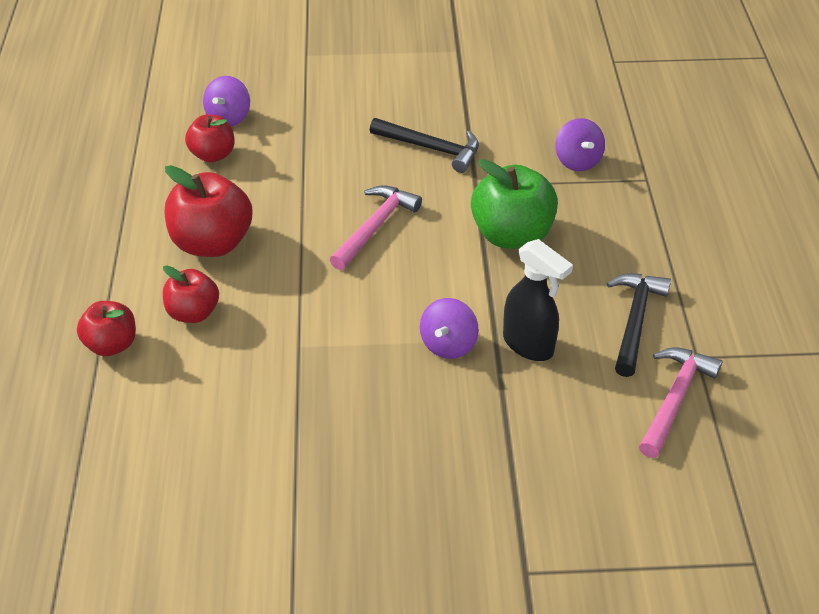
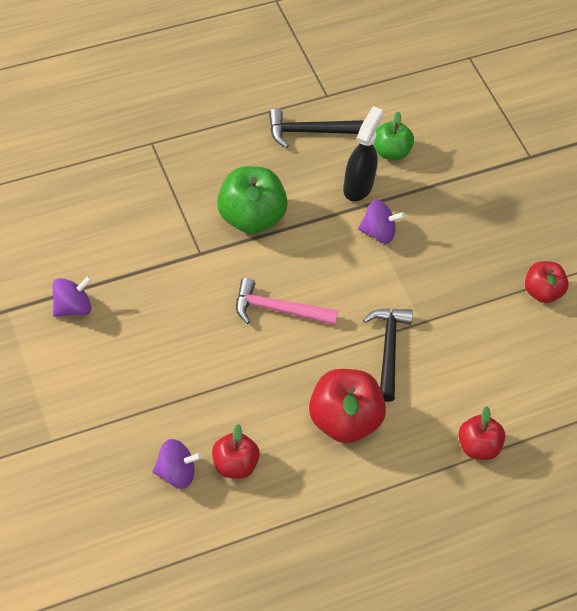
camera: 115 degrees left, 10 degrees up
(193, 312) = (422, 403): red apple -> red apple (542, 292)
(431, 148) = (164, 296): black hammer -> black hammer (388, 349)
(577, 161) = (144, 190): purple spinning top -> purple spinning top (72, 307)
(578, 397) = (391, 152): none -> green apple
(674, 398) = (368, 103): pink hammer -> none

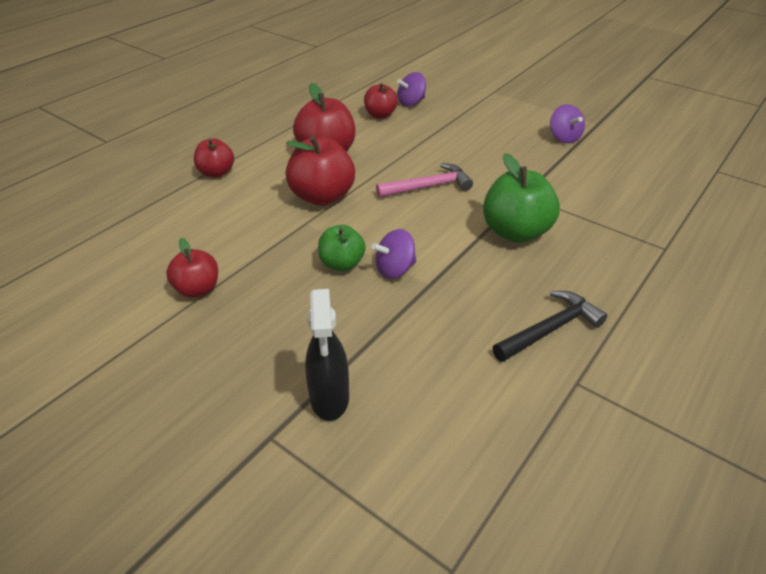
camera: 155 degrees right, 15 degrees down
(72, 307) = (564, 138): purple spinning top -> purple spinning top turned 45 degrees counterclockwise
(358, 186) = (449, 300): black spray bottle -> black spray bottle (329, 398)
(388, 349) = (322, 197): black hammer -> red apple
(391, 152) = (446, 352): green apple -> green apple (342, 264)

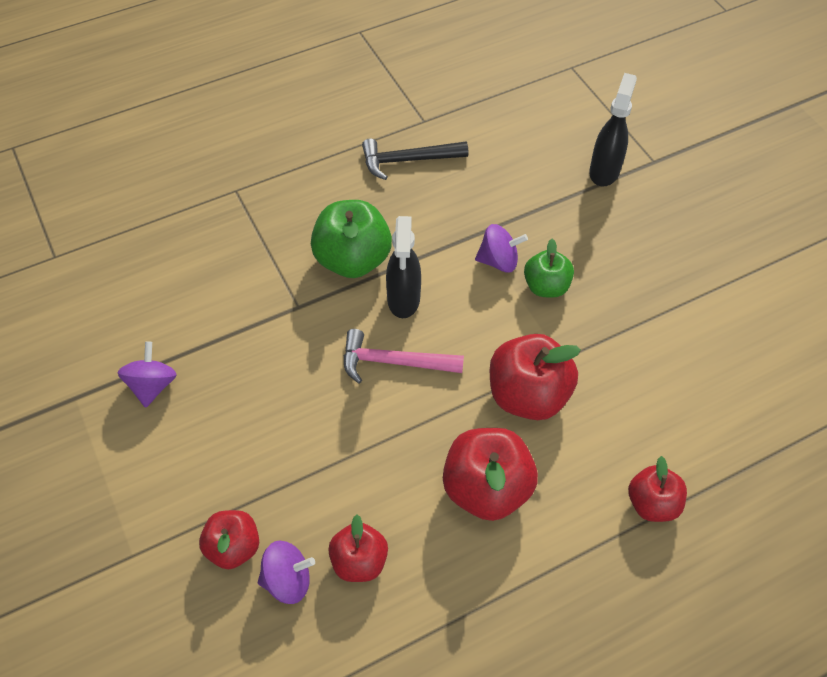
camera: 155 degrees left, 15 degrees up
(197, 289) = (694, 308): red apple -> red apple (233, 547)
(452, 220) = (403, 299): none -> black spray bottle

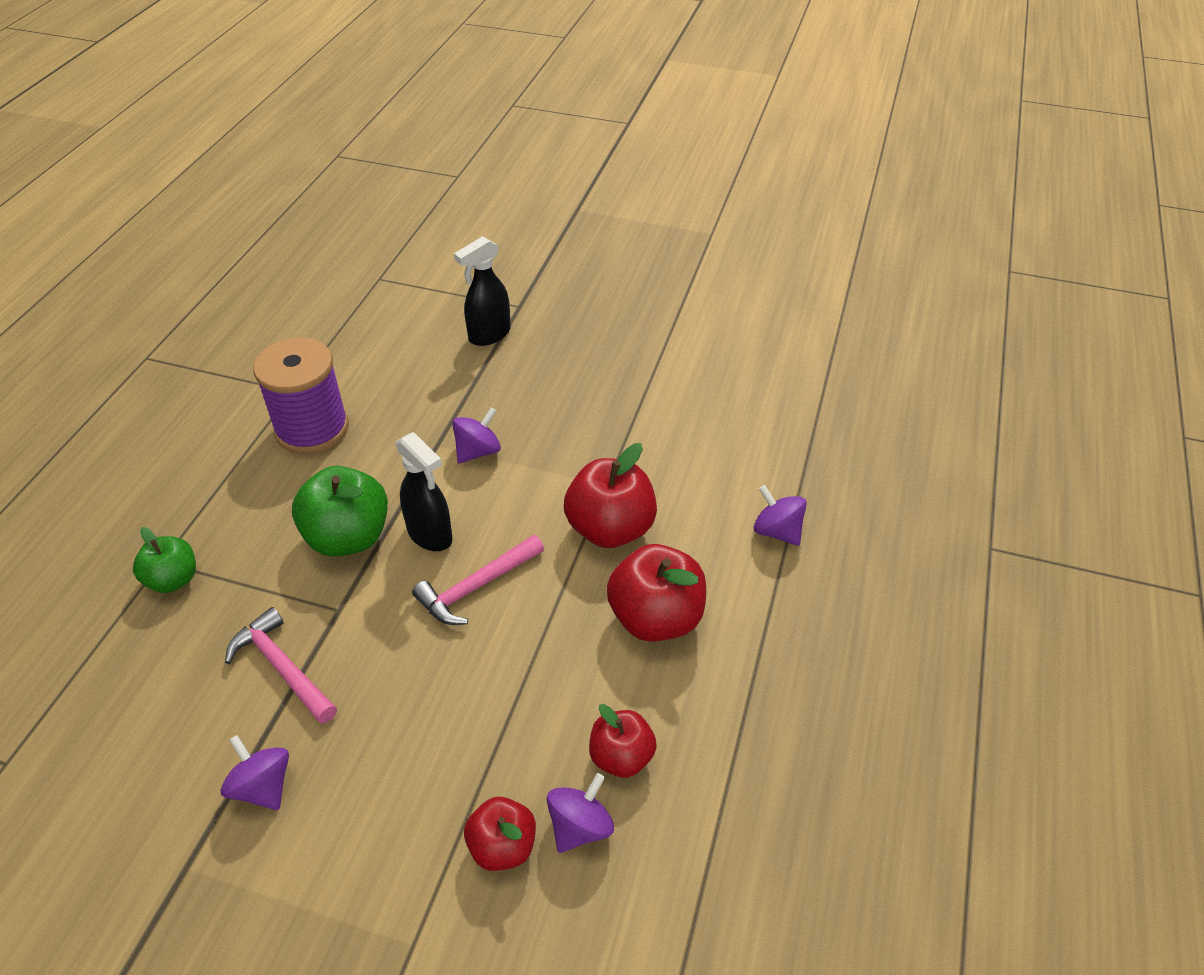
camera: 45 degrees left, 10 degrees down
(231, 318) = (282, 668): none -> pink hammer
(408, 160) = (312, 429): black hammer -> purple spool
(546, 286) = (536, 444): green apple -> green apple (173, 579)
(604, 171) = (489, 335): black spray bottle -> black spray bottle turned 105 degrees counterclockwise
(652, 503) = (777, 531): red apple -> purple spinning top

